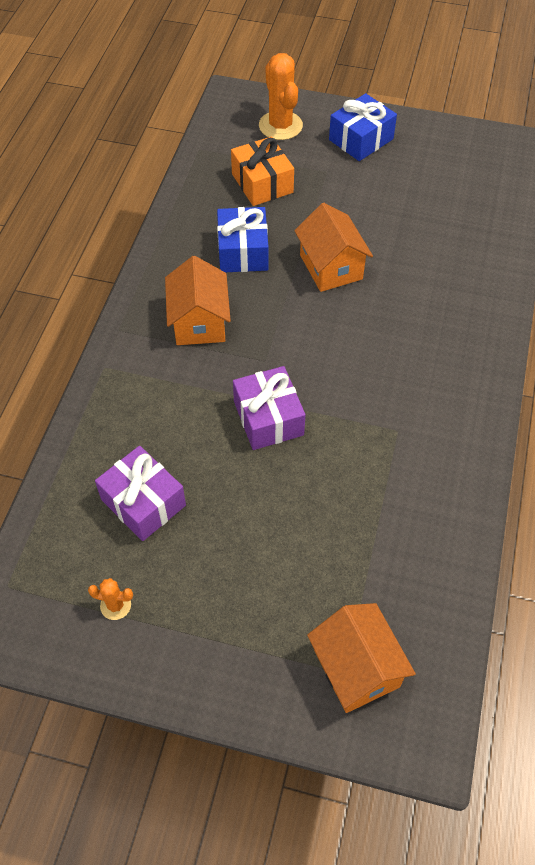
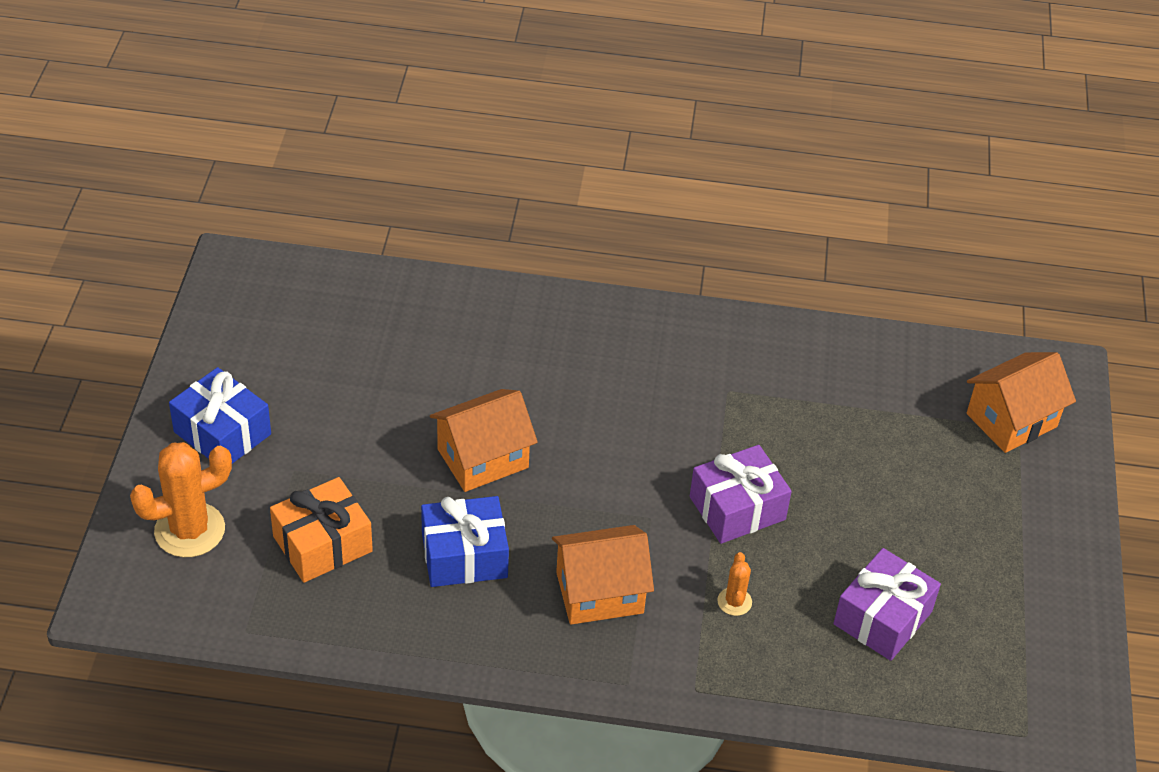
camera: 100 degrees left, 10 degrees down
(115, 605) = (1014, 626): orange cactus -> orange cactus (734, 602)

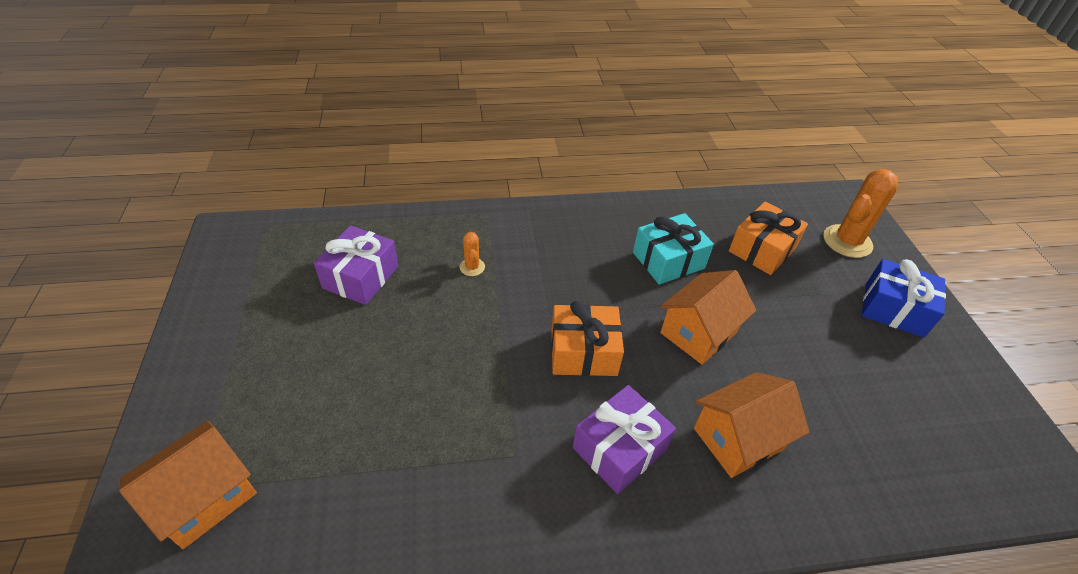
camera: 165 degrees right, 0 degrees up
(464, 555) = (668, 260): blue gift -> turquoise gift
(599, 593) = (567, 255): orange house -> orange house (738, 438)
(626, 466) = (583, 352): none -> orange gift
(737, 508) = (483, 336): purple gift -> purple gift (619, 448)

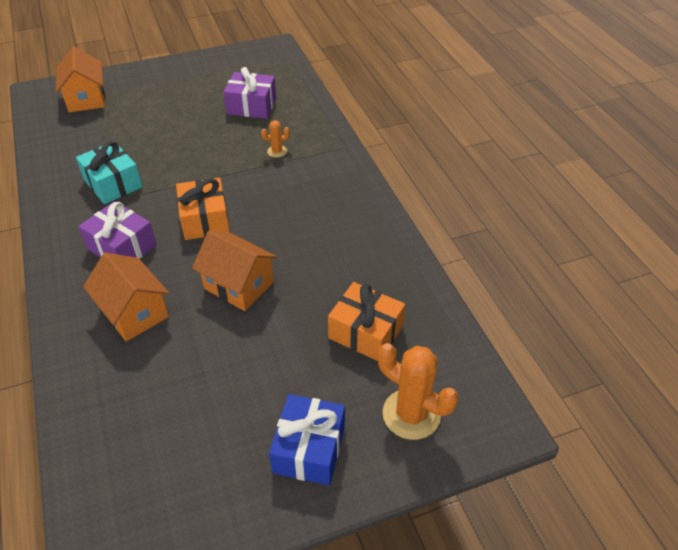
camera: 80 degrees right, 0 degrees up
(204, 498) = (86, 99): orange house -> orange house turned 45 degrees clockwise
(668, 260) = (323, 261): turquoise gift -> turquoise gift (113, 183)

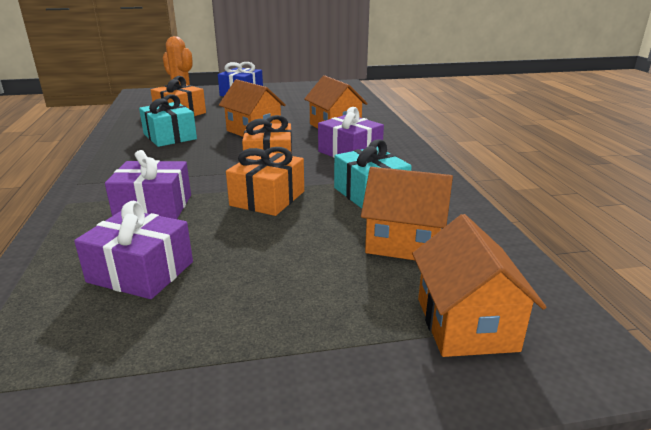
camera: 170 degrees left, 20 degrees down
(100, 139) = (404, 243): none -> orange house
(195, 169) = (267, 198): none -> orange gift
(277, 151) = (153, 207): orange cactus -> purple gift
(334, 258) = (169, 136): none -> turquoise gift

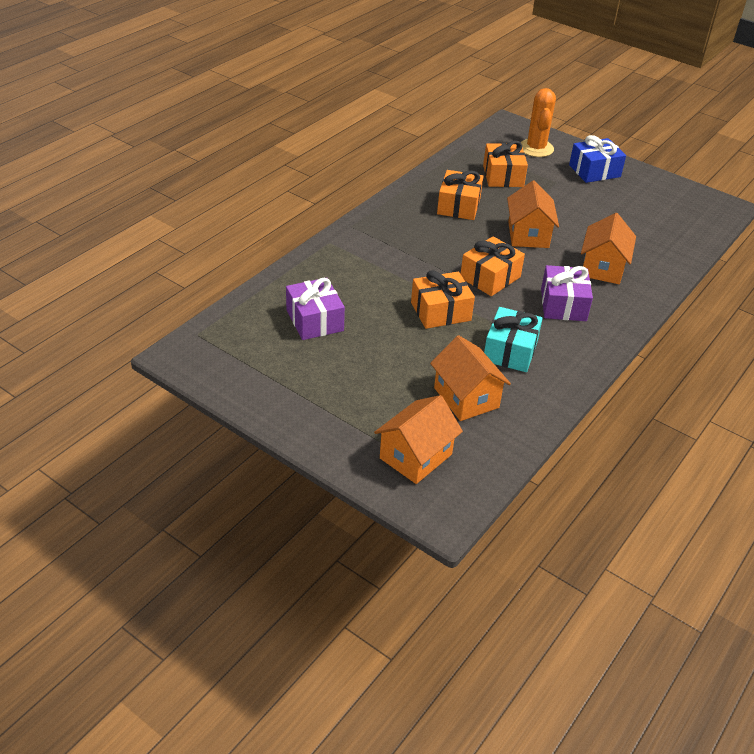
camera: 45 degrees right, 15 degrees up
(153, 207) = (370, 275): purple gift -> none
(169, 136) = (458, 206): turquoise gift -> orange gift

